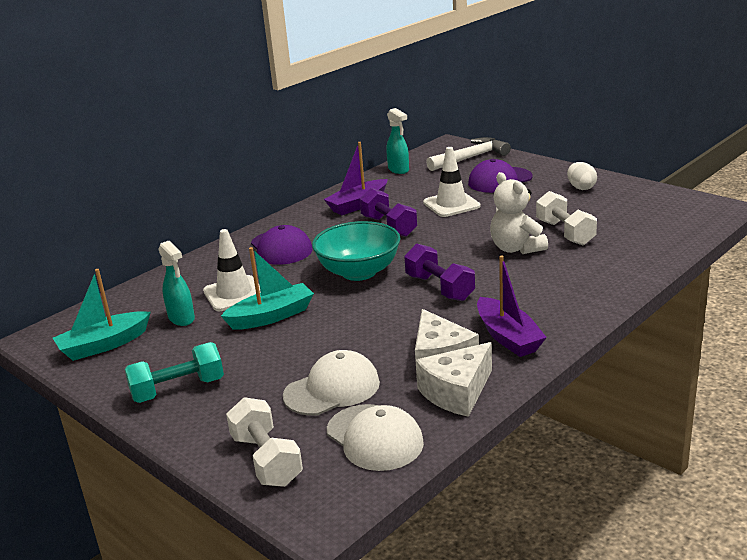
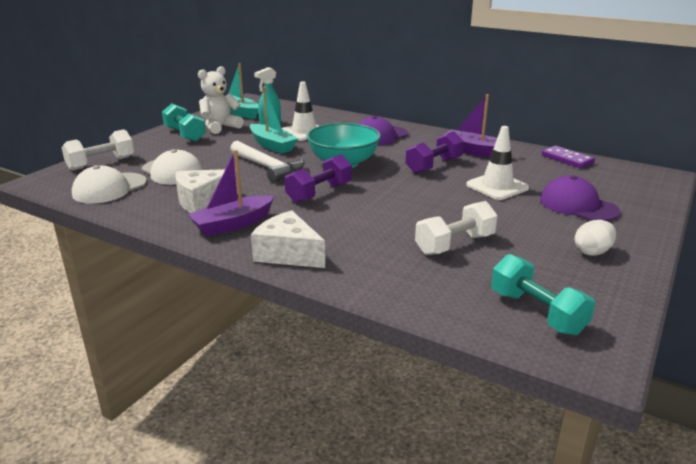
camera: 75 degrees right, 0 degrees up
(398, 170) = (567, 159): turquoise spray bottle -> purple domino
(457, 392) = (154, 209): white cheese -> white cheese (288, 254)
(470, 158) = (631, 188): white hammer -> white hammer (268, 167)
(516, 248) = (406, 221): white teddy bear -> white teddy bear (220, 127)
(668, 216) = (537, 312): none -> turquoise dumbbell

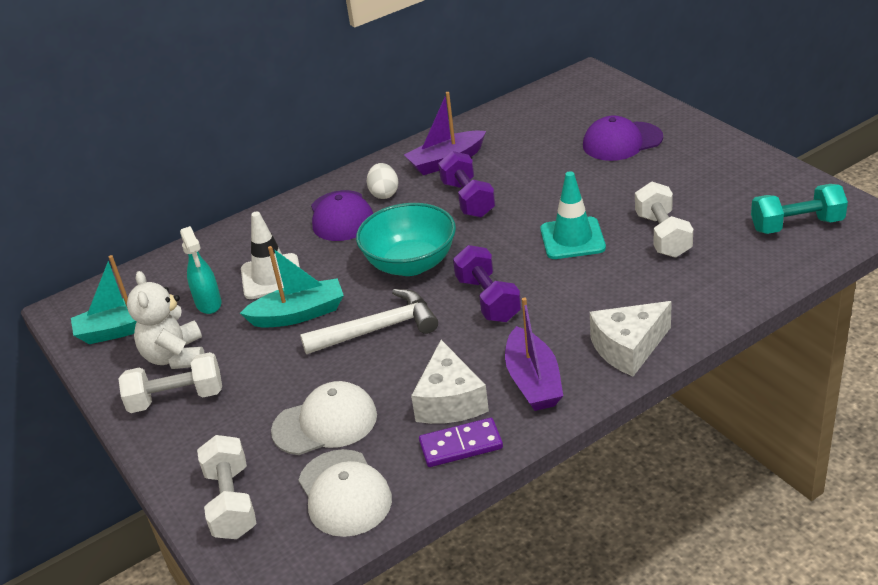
camera: 60 degrees left, 10 degrees up
(185, 135) = (176, 398): turquoise dumbbell -> white dumbbell
(417, 209) = (572, 239): none -> turquoise traffic cone
(497, 186) = (551, 174): white traffic cone -> none
(567, 159) = (512, 111): purple domino -> purple domino (461, 445)
(592, 252) = (713, 165): white egg -> white egg (384, 193)

